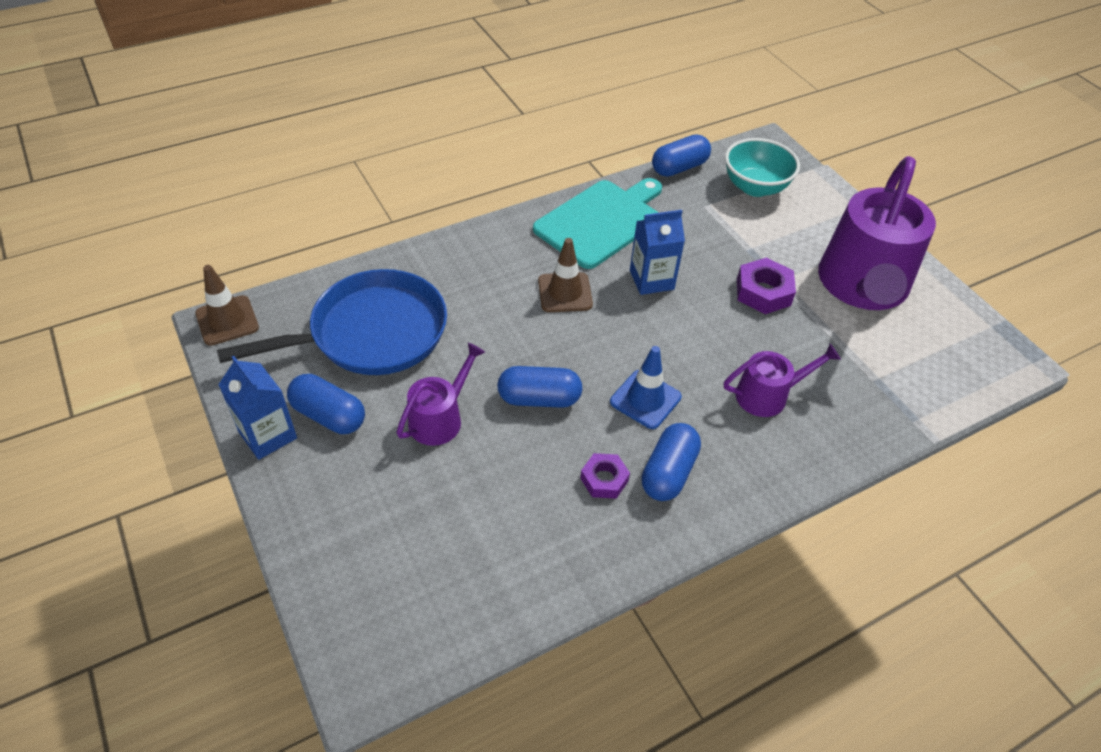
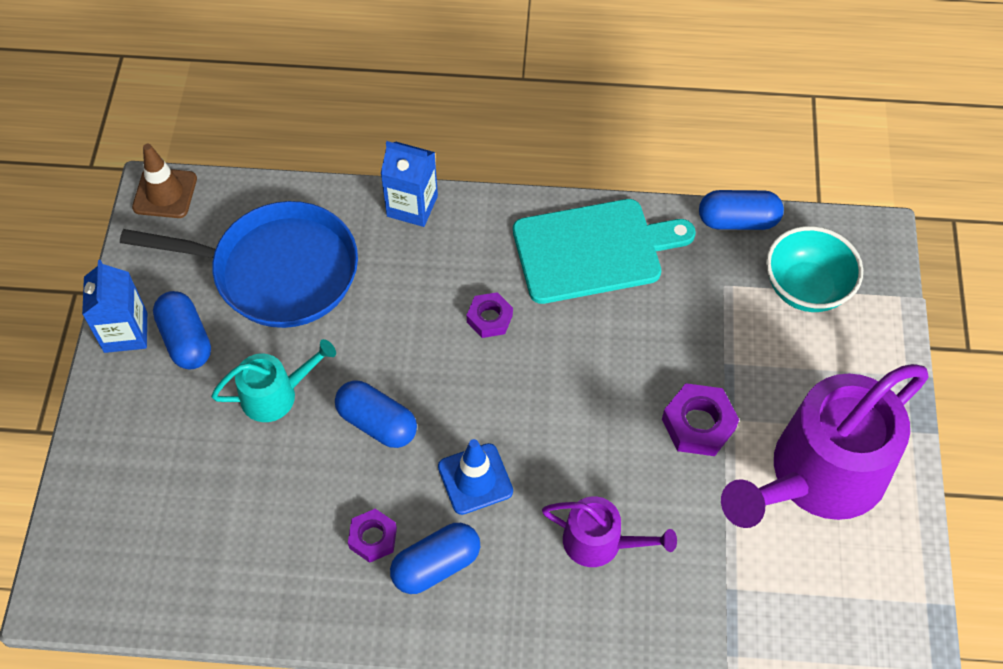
camera: 35 degrees right, 10 degrees up
(440, 418) = (275, 394): purple watering can -> turquoise watering can
(565, 293) = (489, 318): brown traffic cone -> purple nut
(651, 280) = (590, 348): blue carton -> blue carton (412, 206)

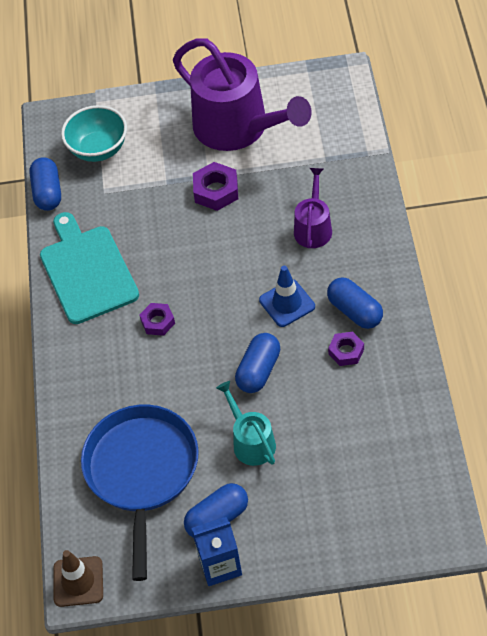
camera: 95 degrees left, 5 degrees down
(412, 206) = (64, 394): blue carton -> none

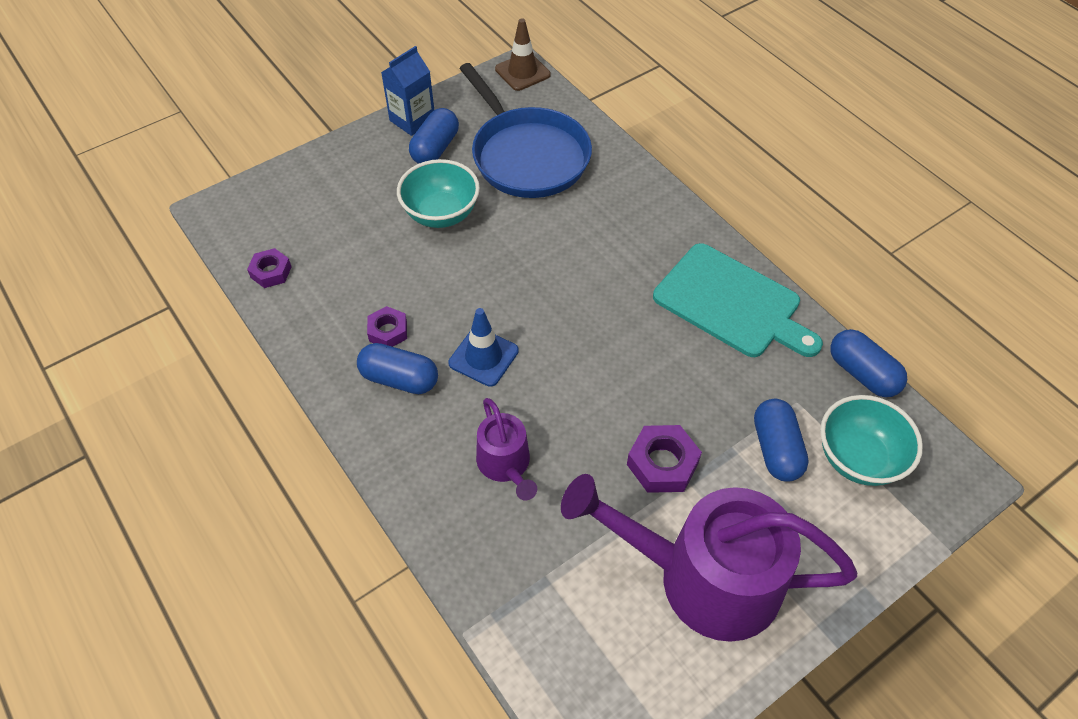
camera: 145 degrees right, 0 degrees up
(158, 322) = (612, 282): purple nut -> purple nut (271, 272)
(251, 441) = (441, 214): turquoise watering can -> turquoise bowl
(258, 371) = (472, 277): blue capsule -> blue capsule (776, 449)

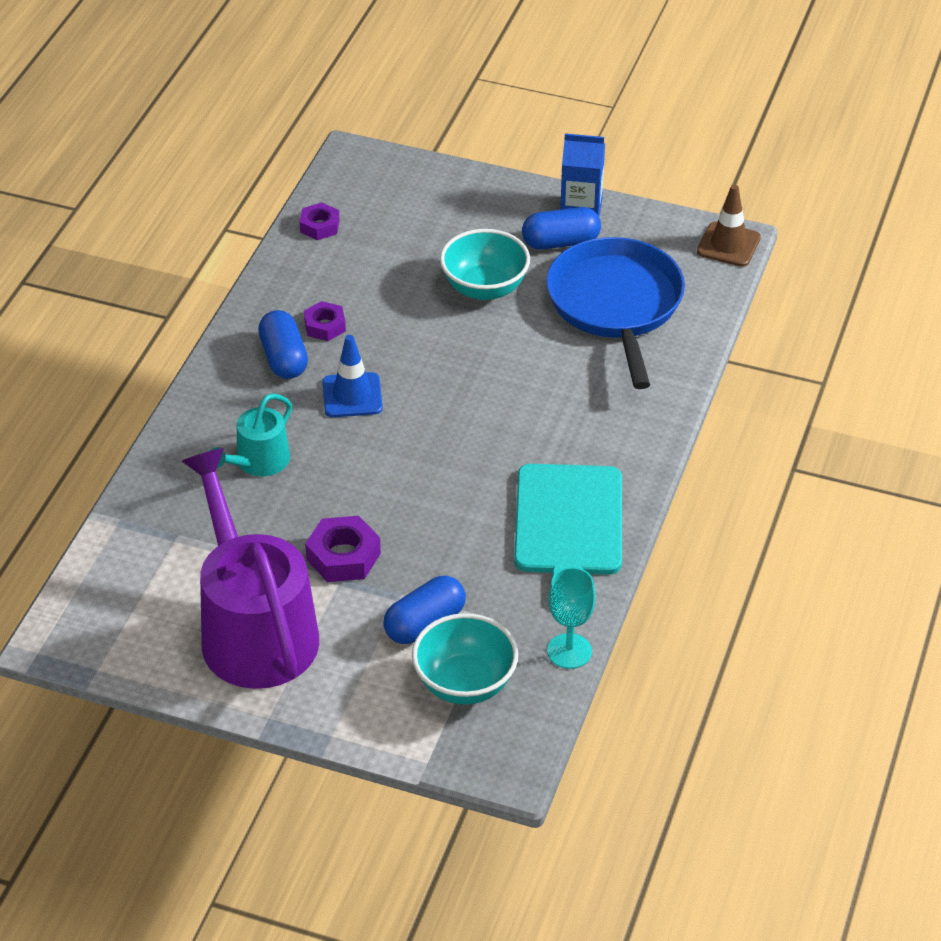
camera: 55 degrees right, 10 degrees down
(505, 464) = (258, 462): purple watering can -> turquoise watering can
(527, 156) = (616, 305): blue pan -> blue pan turned 150 degrees clockwise
(862, 373) = (569, 651): blue capsule -> turquoise goblet

